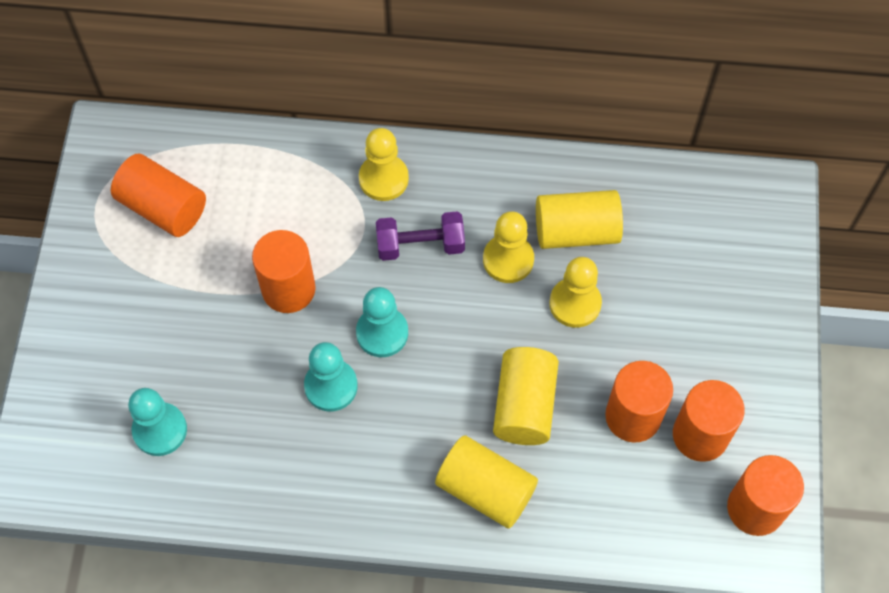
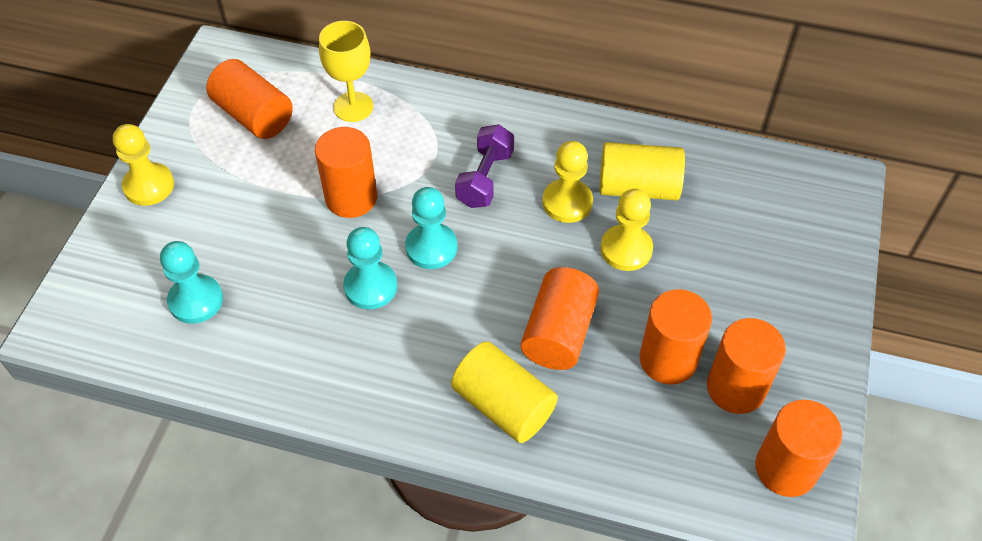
camera: 10 degrees right, 10 degrees down
(265, 180) = (353, 107): none -> yellow goblet
(383, 179) = (462, 120): yellow pawn -> yellow pawn (149, 186)
(420, 245) = (485, 178): purple dumbbell -> purple dumbbell turned 75 degrees counterclockwise
(524, 405) = (558, 333): yellow cylinder -> orange cylinder

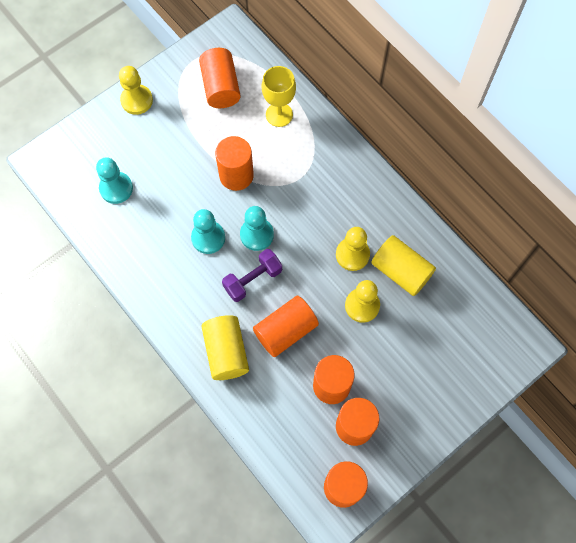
camera: 35 degrees right, 15 degrees up
(485, 178) = (318, 209): purple dumbbell -> purple dumbbell (253, 279)

